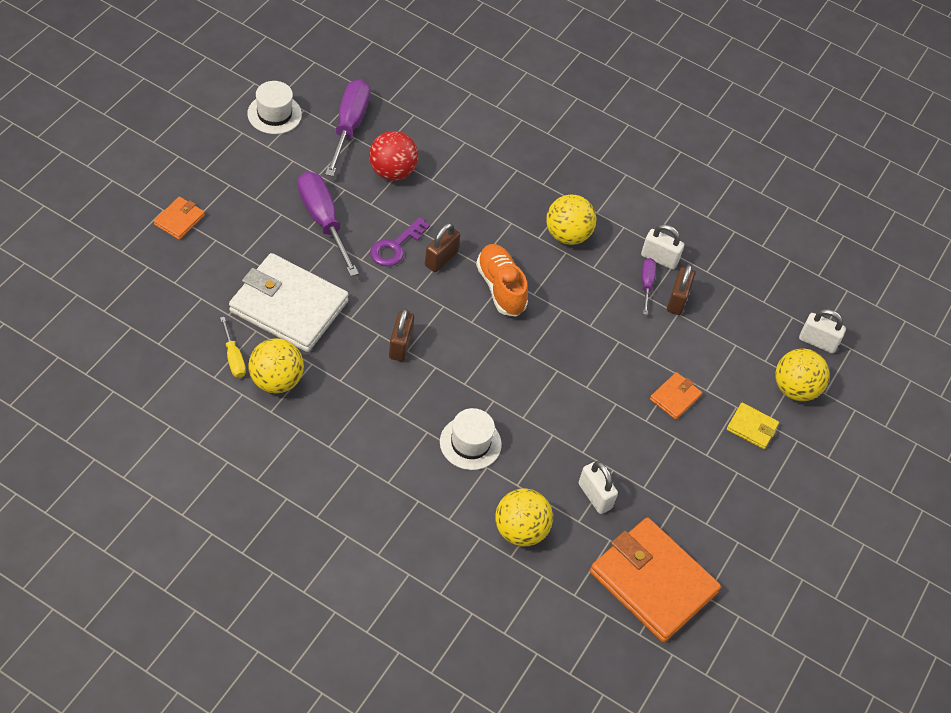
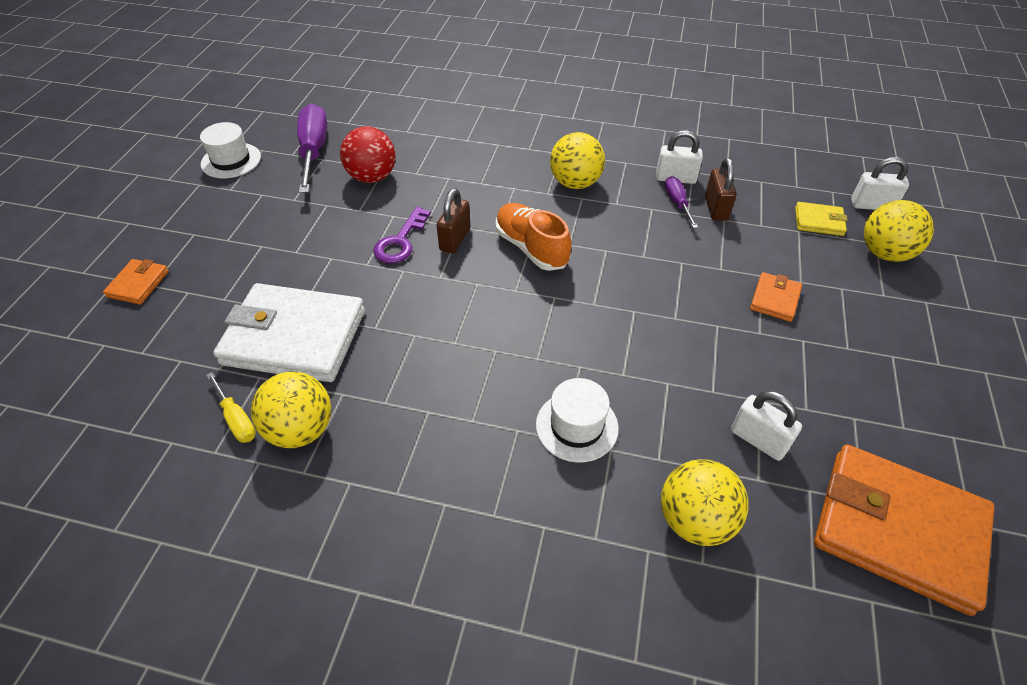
camera: 10 degrees left, 5 degrees down
(323, 220) = (310, 239): purple screwdriver -> none
(400, 345) = (444, 339): brown padlock -> none
(752, 427) = (872, 304): yellow wallet -> yellow wallet (819, 221)

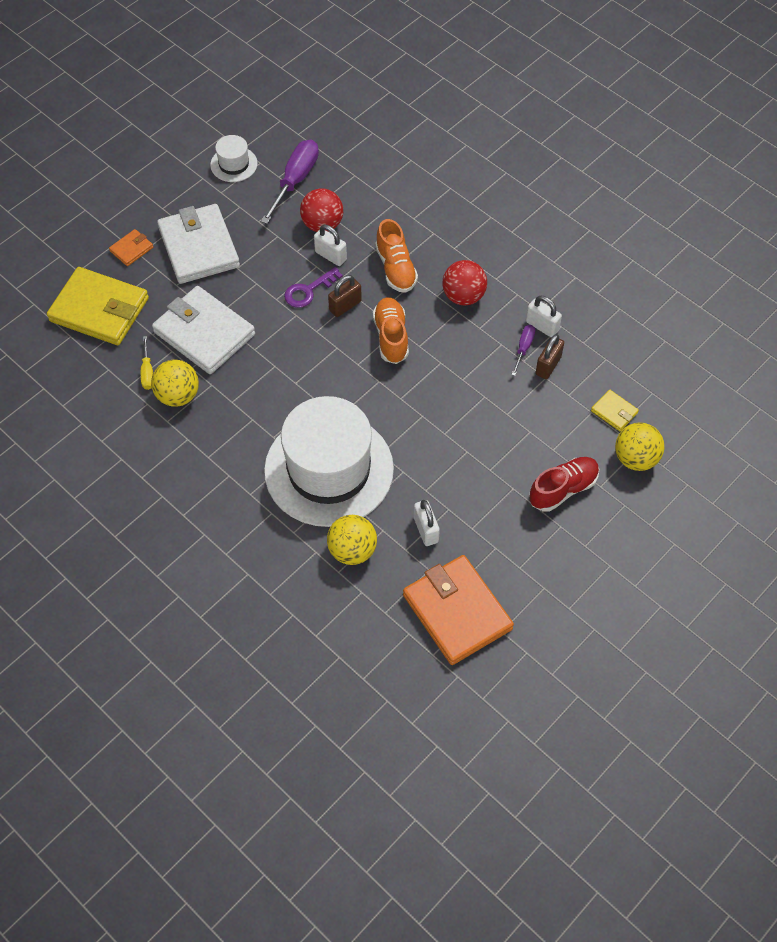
camera: 30 degrees right, 10 degrees up
(121, 371) = (99, 310): none -> yellow wallet
(232, 249) = (199, 247): none -> white wallet
(484, 186) = (395, 268): none -> orange shoe
(575, 183) = (463, 296): yellow ball -> red ball
(577, 426) = (329, 469): white hat -> white hat, size x2.39
(775, 299) = (522, 452): orange wallet -> none
(853, 316) = (563, 489): none -> red shoe
(872, 205) = (669, 418): white padlock -> white padlock (330, 256)

